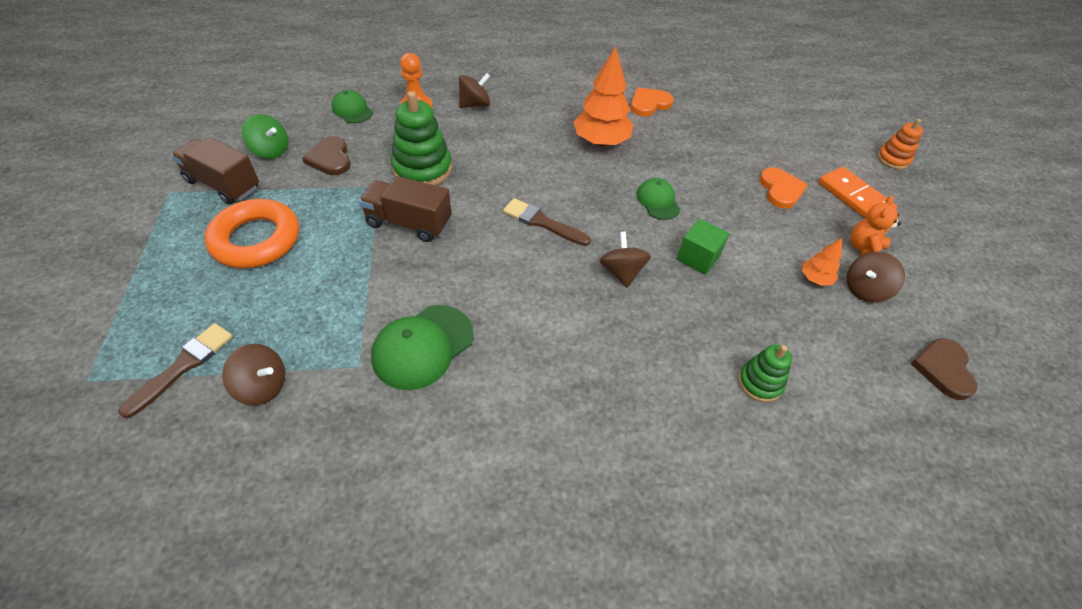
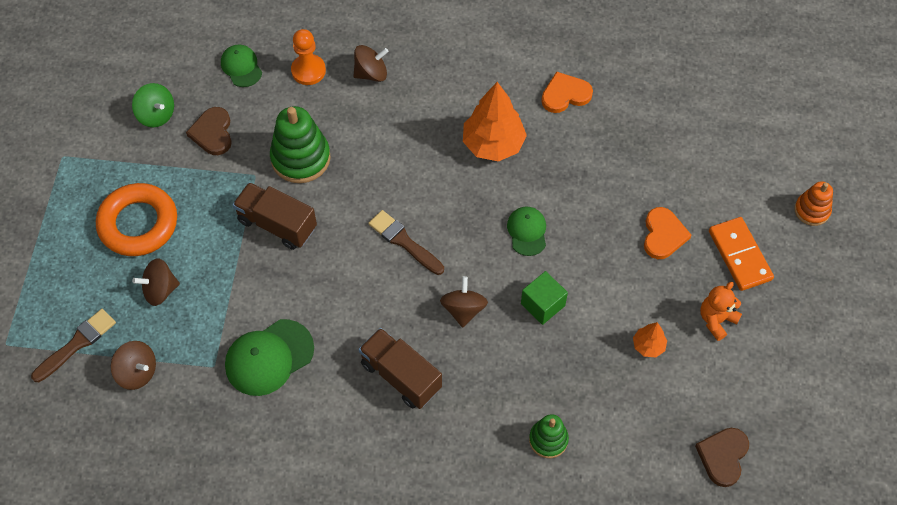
camera: 15 degrees right, 10 degrees up
(223, 184) = (111, 153): brown truck -> brown truck (401, 376)
(865, 289) = (692, 365): brown spinning top -> brown spinning top (160, 290)

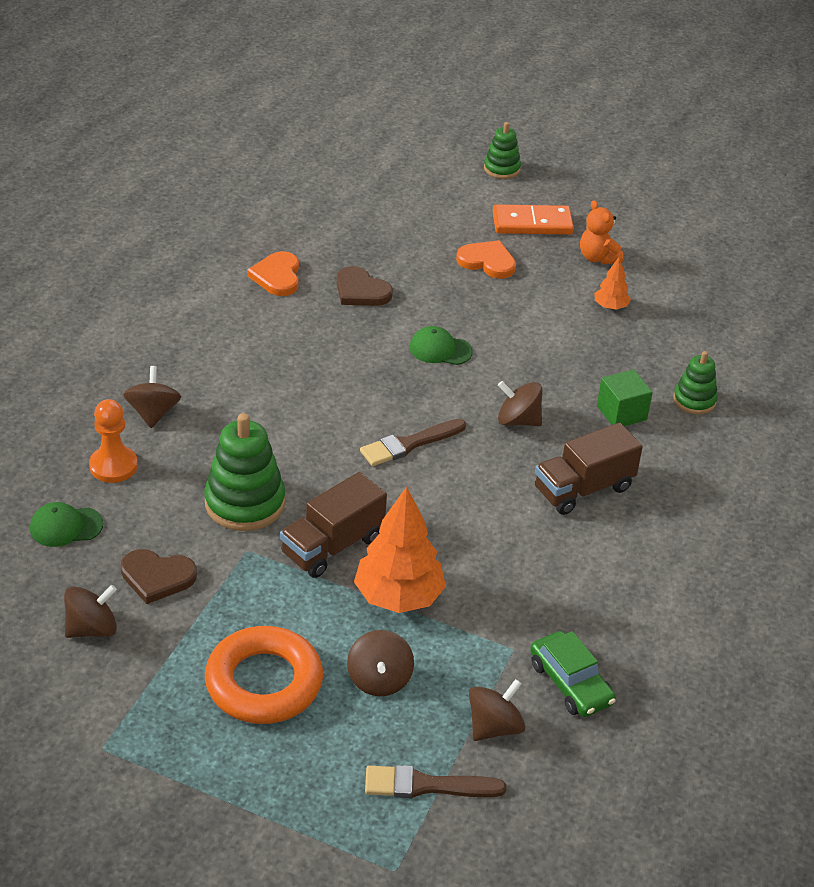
camera: 75 degrees left, 20 degrees down
(77, 344) = (427, 785): brown brush -> brown brush turned 60 degrees counterclockwise
(156, 115) = (92, 629): green spinning top -> brown spinning top
(191, 412) = (570, 683): none -> green car
(269, 357) = (519, 594): green cap -> none
(493, 144) = (313, 344): orange tree -> orange tree (398, 597)
(542, 304) = (535, 362): green cube -> green cube (621, 413)
(723, 456) = (744, 296): brown heart -> brown heart (361, 291)
(812, 210) = (501, 169): orange stacking toy -> green stacking toy

